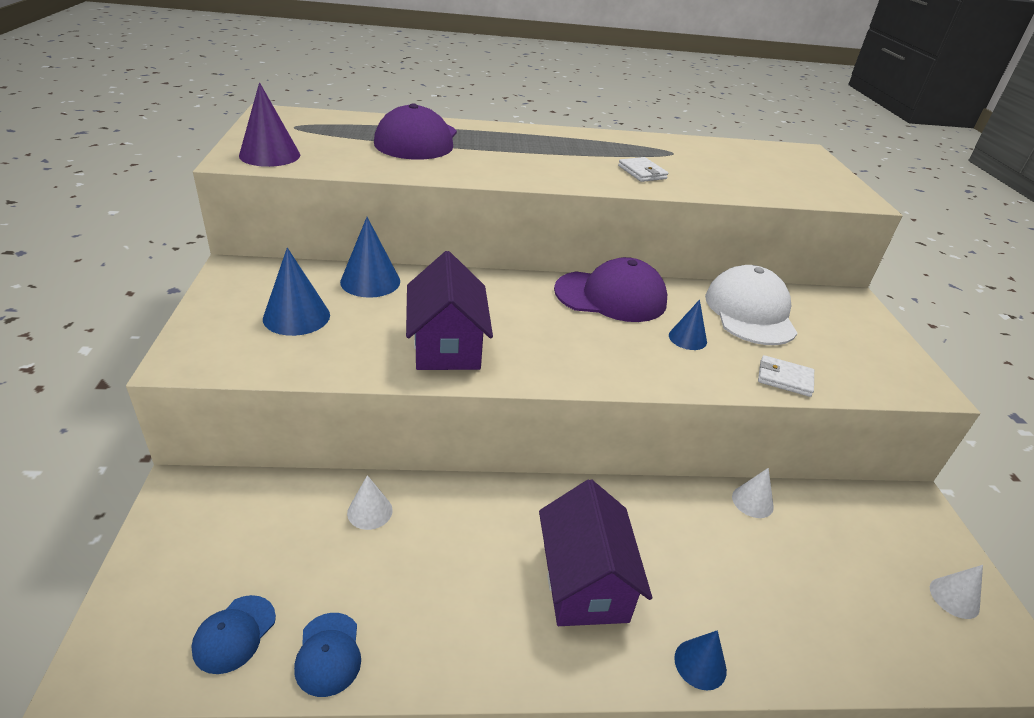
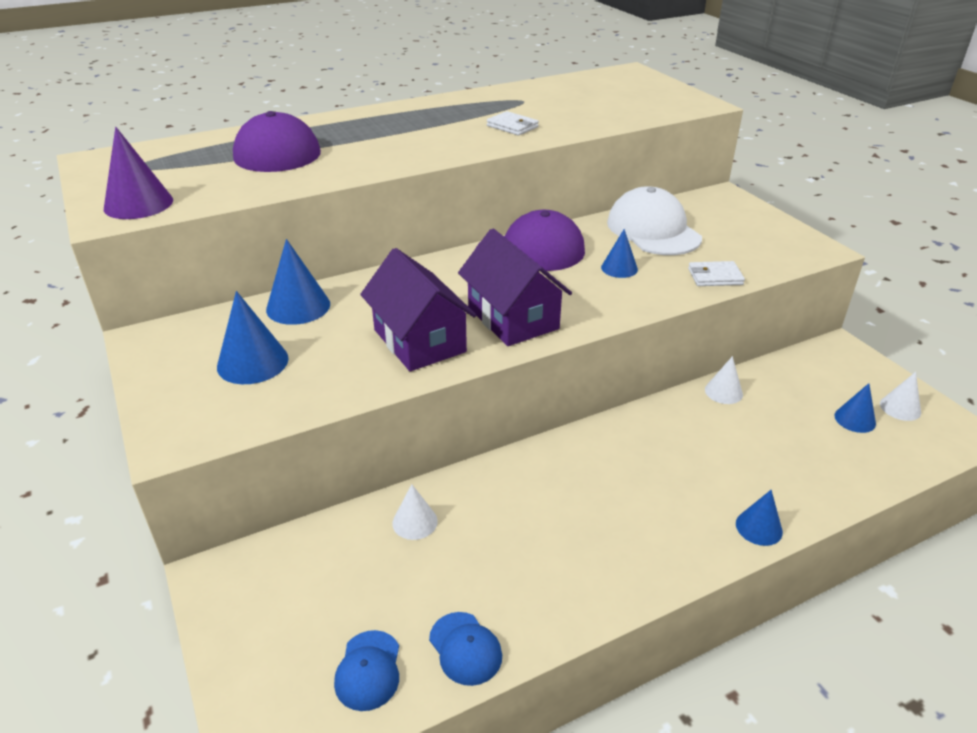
camera: 20 degrees left, 0 degrees up
(584, 582) = (636, 504): purple house -> purple house (513, 318)
(888, 589) = (855, 419): none -> blue cone

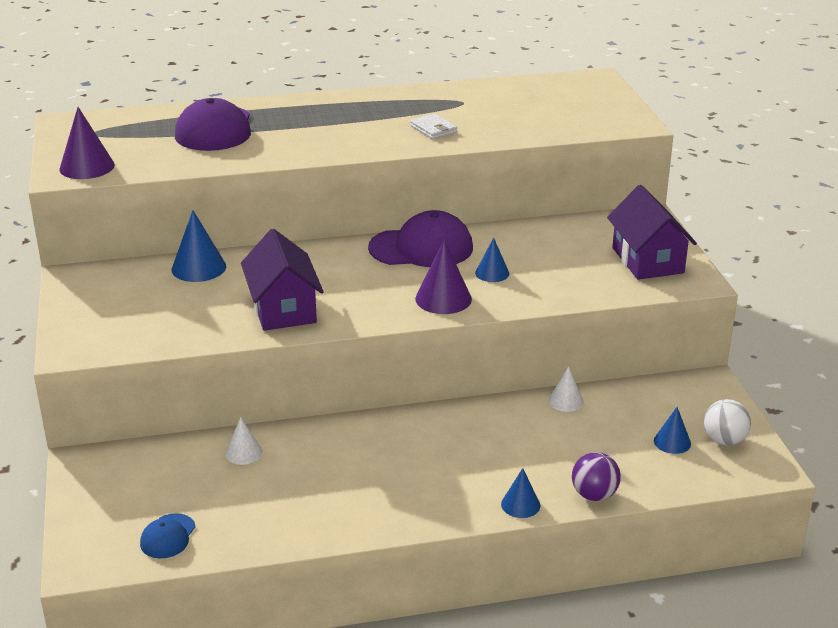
camera: 15 degrees right, 5 degrees down
(252, 362) = (146, 306): blue cone -> none
(465, 648) = (242, 537): blue cap -> none
(513, 318) = (370, 302): purple house -> purple house (647, 260)
(588, 303) = (443, 299): none -> purple cone
(653, 230) = (550, 243): white cap -> none
(715, 277) = (575, 292): white wallet -> none
(825, 498) = (594, 495): none -> purple ball
(900, 408) = (724, 440): white cone -> white ball

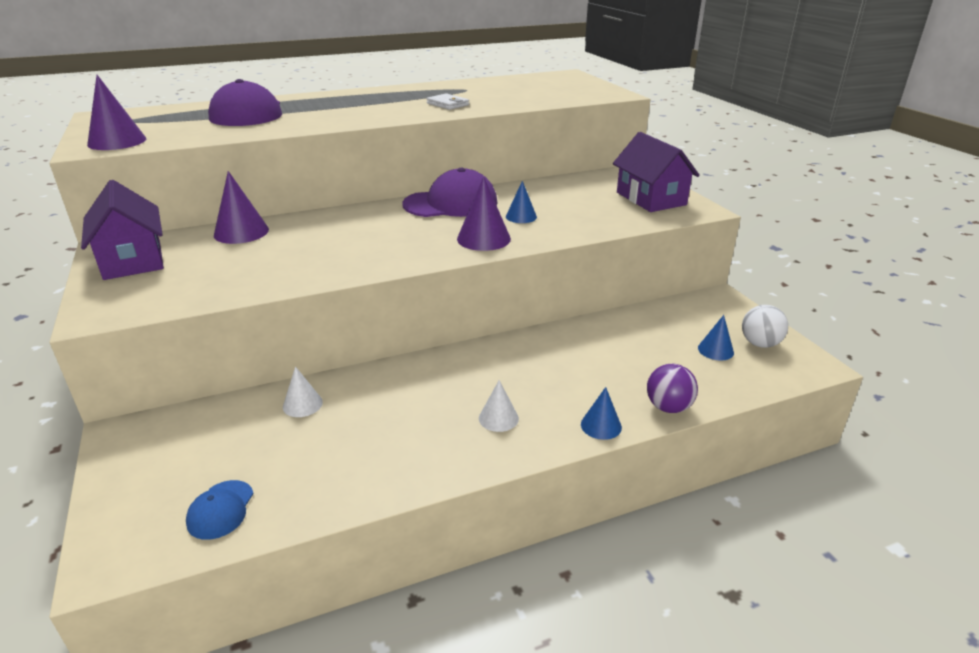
camera: 10 degrees left, 0 degrees up
(198, 268) = (241, 232): blue cone -> purple cone
(283, 309) = (329, 258): purple house -> purple house (133, 260)
(565, 401) = (604, 324): white cone -> white cone (498, 418)

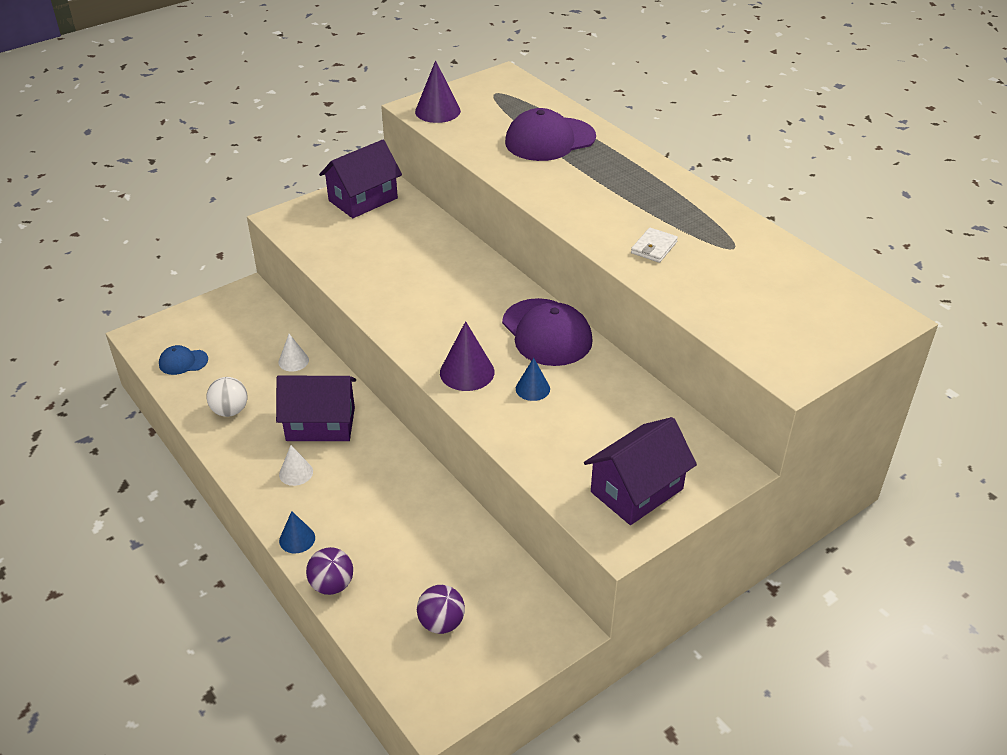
camera: 75 degrees right, 10 degrees up
(241, 232) = (429, 230): purple cone -> none
(427, 393) = (320, 424): none -> purple house
(715, 350) = (441, 623): blue cone -> purple ball
(760, 343) = (466, 665): white ball -> white ball (230, 411)

